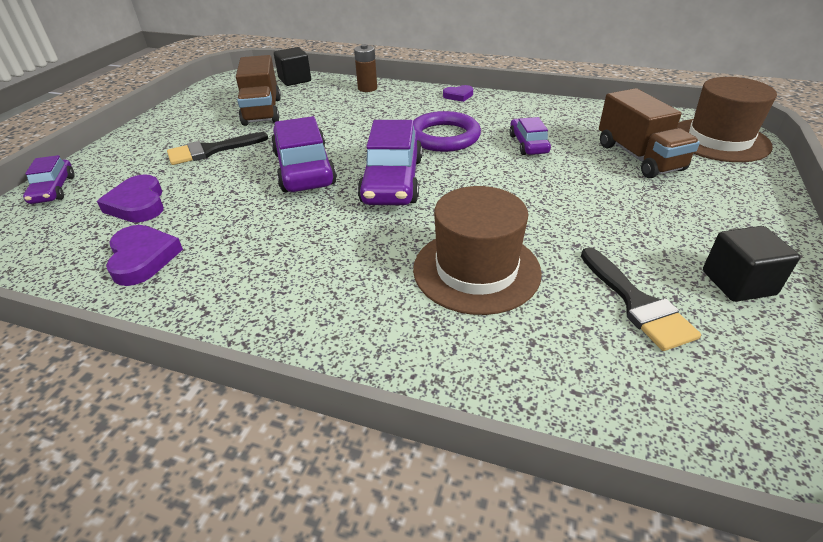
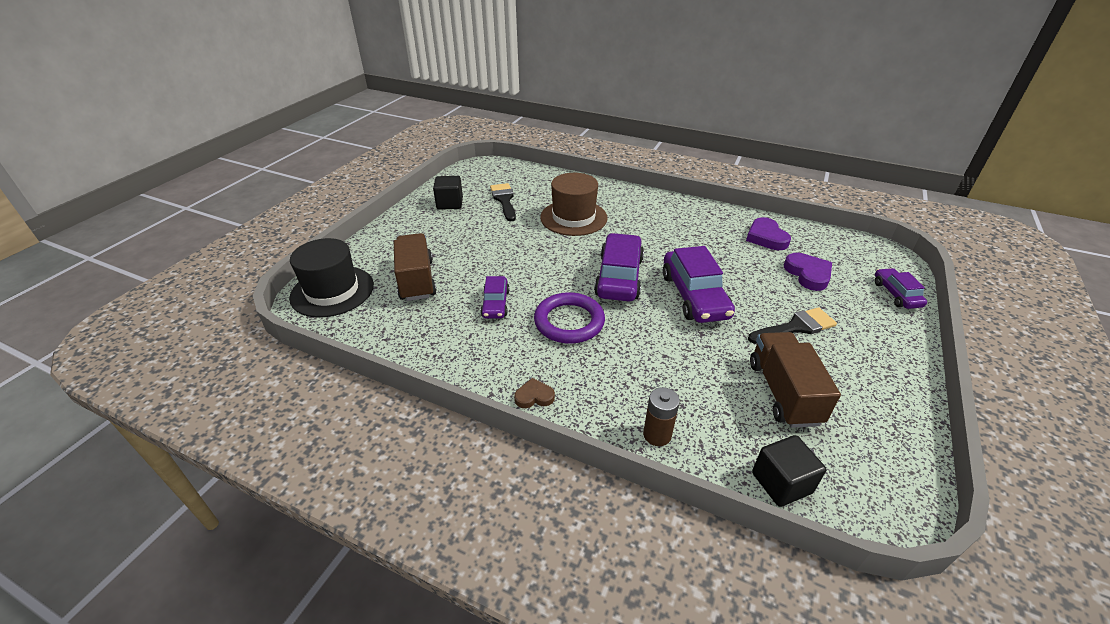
camera: 175 degrees left, 0 degrees up
(458, 96) = (534, 396): purple heart -> brown heart
(719, 140) = (332, 291): brown hat -> black hat

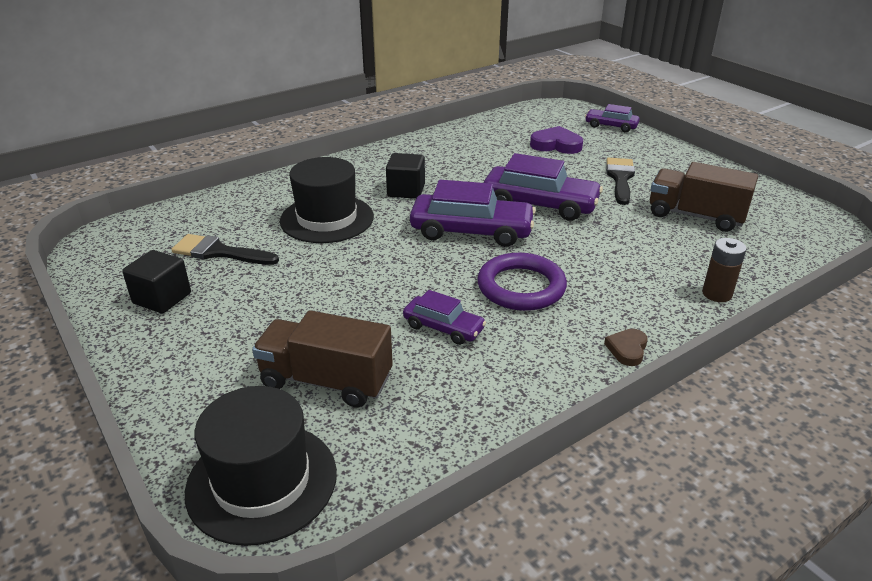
camera: 60 degrees left, 5 degrees down
(573, 218) = (327, 219): brown hat -> black hat
(619, 277) = (471, 231): purple car -> purple car turned 150 degrees clockwise
(766, 237) = (486, 139): purple heart -> none
(781, 483) = (792, 257): black cube -> black cube (406, 190)

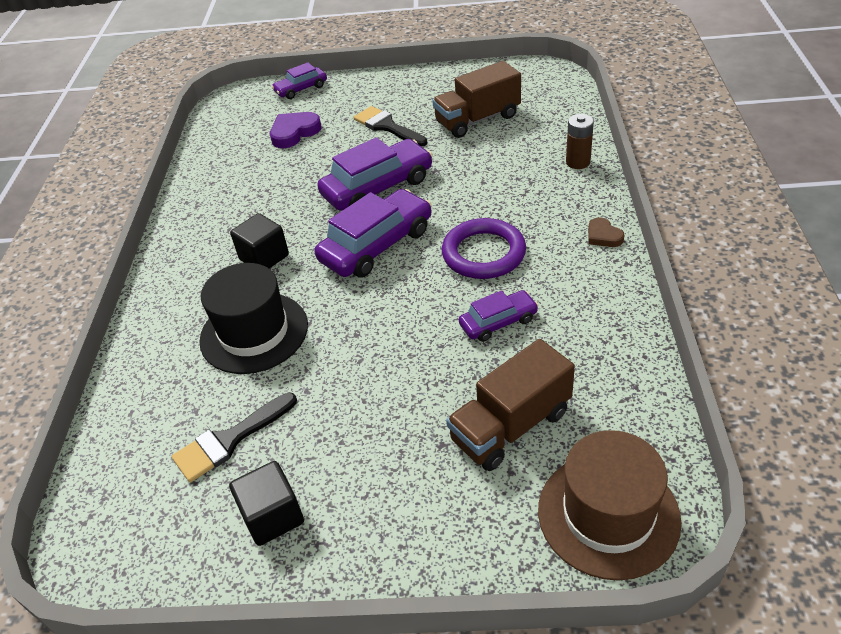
camera: 50 degrees left, 10 degrees up
(262, 481) = (608, 514): black hat -> brown hat

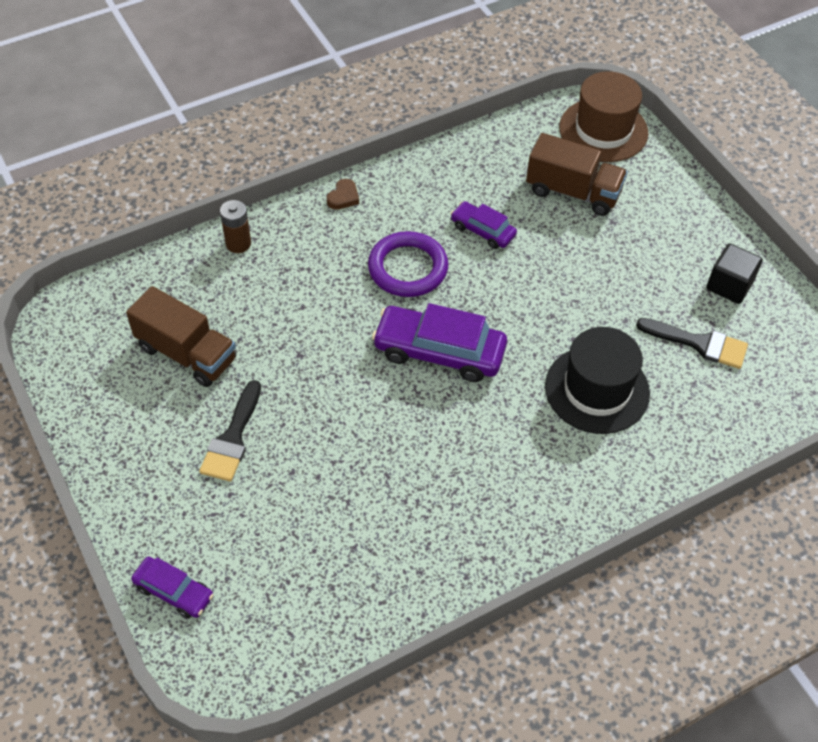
camera: 125 degrees left, 10 degrees up
(264, 257) = (506, 438): black cube -> none
(294, 132) = (282, 537): purple heart -> none
(377, 187) = (351, 393): purple car -> none

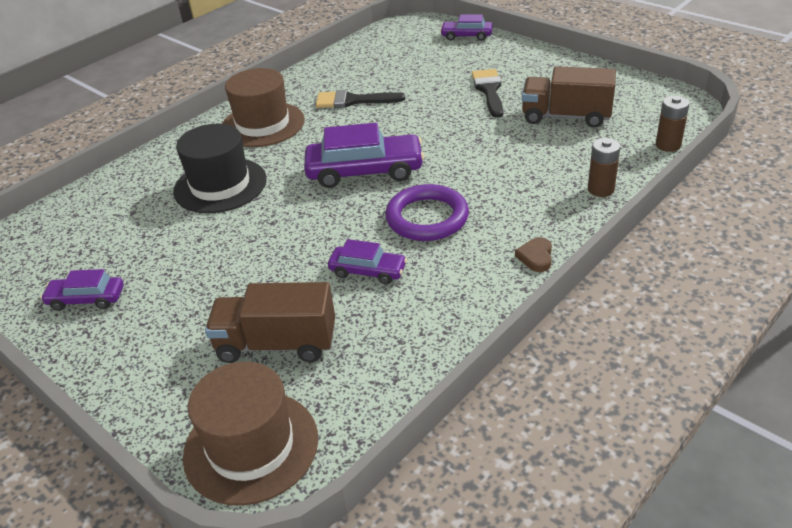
camera: 165 degrees right, 15 degrees down
(131, 272) = (668, 145): none -> brown battery
(530, 485) = (262, 124): none -> brown hat
(699, 343) = (125, 241): black brush -> black brush (353, 101)
(729, 285) = (86, 299): black cube -> purple car

